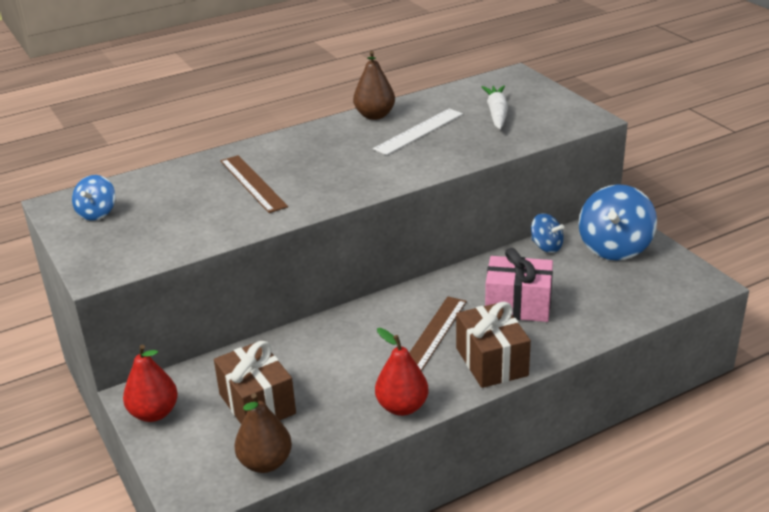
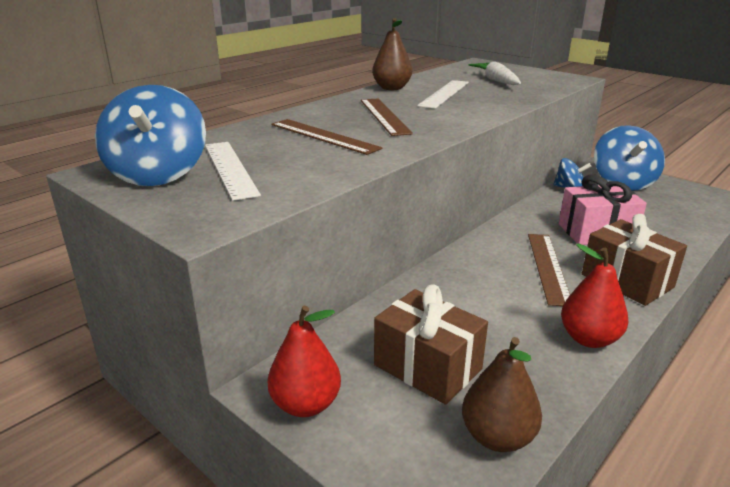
camera: 20 degrees left, 5 degrees down
(97, 213) = (158, 174): blue spinning top -> blue spinning top, size x1.82
(152, 214) = (230, 168): none -> white ruler
(328, 161) = (384, 116): none -> brown ruler

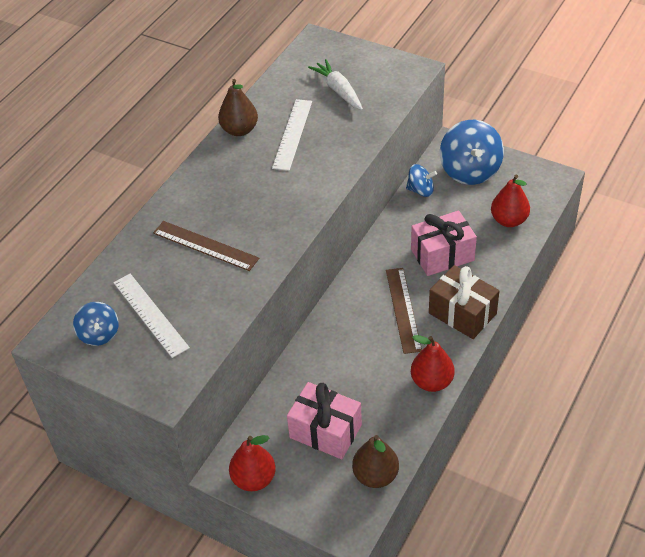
camera: 10 degrees left, 20 degrees up
(158, 174) = (99, 334): blue spinning top -> blue spinning top, size x0.55
(384, 116) = (247, 196): brown ruler -> none
(427, 367) = (325, 431): brown gift -> pink gift
(674, 218) = (509, 220): none -> red pear

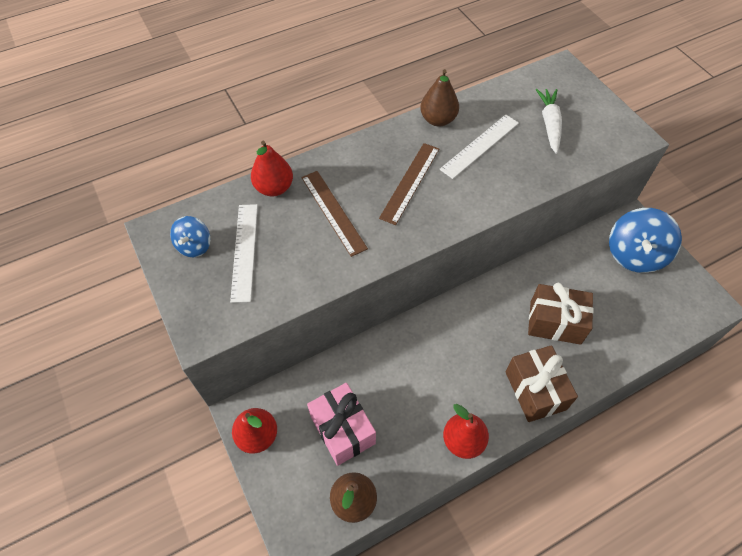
camera: 30 degrees right, 10 degrees up
(403, 309) = (485, 355): brown ruler -> brown ruler (410, 182)
(420, 190) = (576, 250): blue spinning top -> none
(442, 255) = (555, 322): pink gift -> brown gift
(509, 220) = (640, 323): red pear -> red pear (274, 188)

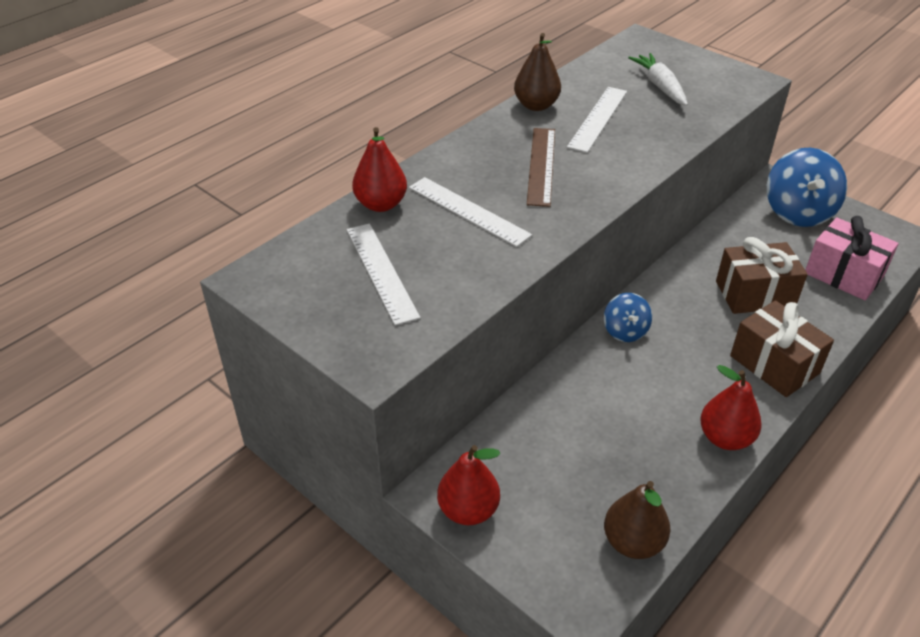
camera: 20 degrees left, 15 degrees down
(194, 246) = (312, 281): blue spinning top -> blue spinning top (625, 331)
(333, 212) = (468, 211): brown ruler -> white ruler
(342, 430) = (574, 470): pink gift -> pink gift (843, 275)

